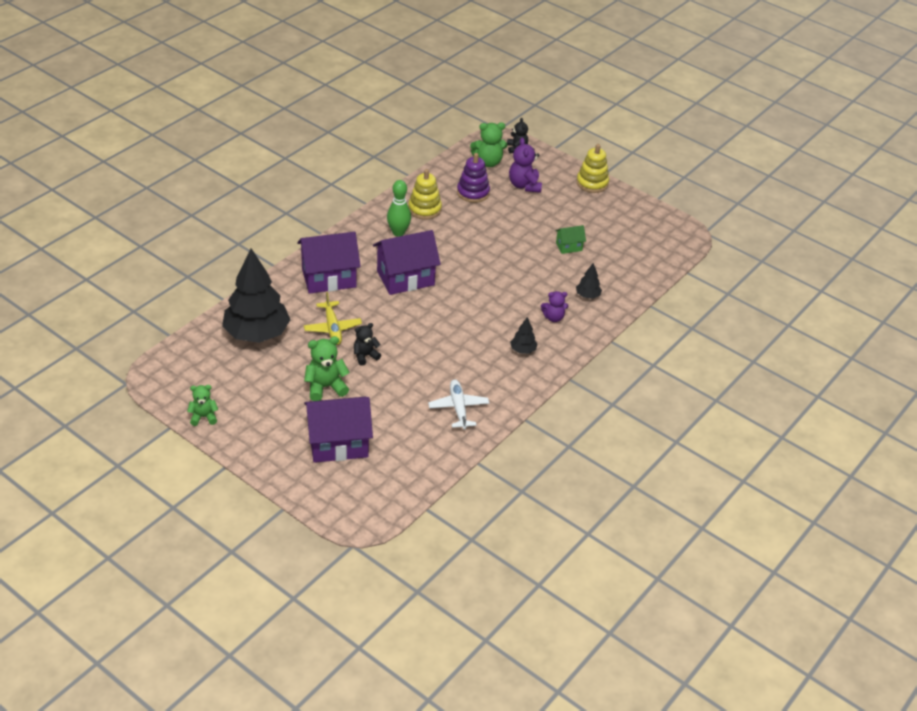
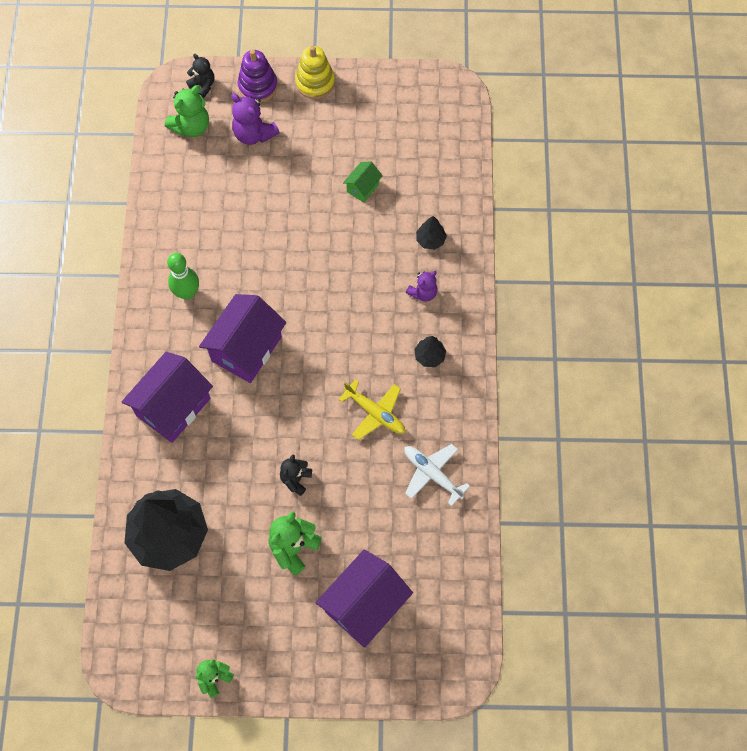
camera: 35 degrees left, 25 degrees up
(332, 328) = (234, 468): yellow plane -> yellow plane (375, 413)
(424, 209) = (185, 241): yellow stacking toy -> none
(473, 193) = (213, 182): purple stacking toy -> purple stacking toy (258, 86)

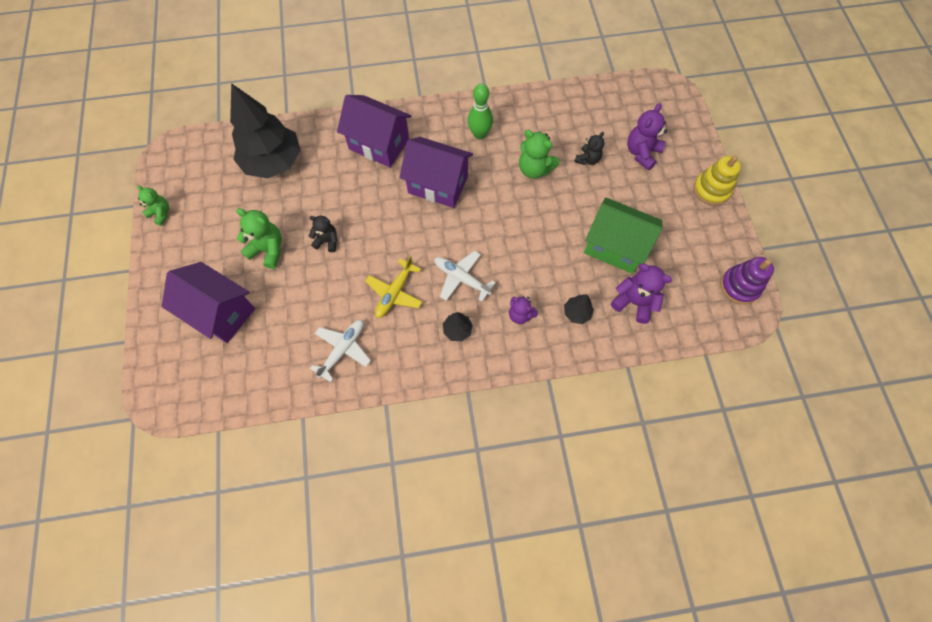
camera: 80 degrees right, 0 degrees up
(191, 126) = (633, 107): green teddy bear -> green teddy bear (534, 169)
(203, 85) = (676, 108): black teddy bear -> black teddy bear (587, 159)
(258, 86) = (690, 147): purple stacking toy -> purple stacking toy (739, 286)
(363, 188) = (615, 247): green house -> green house, size x2.08
(371, 342) = (462, 278): none -> white plane
(428, 186) = (634, 302): none -> purple teddy bear

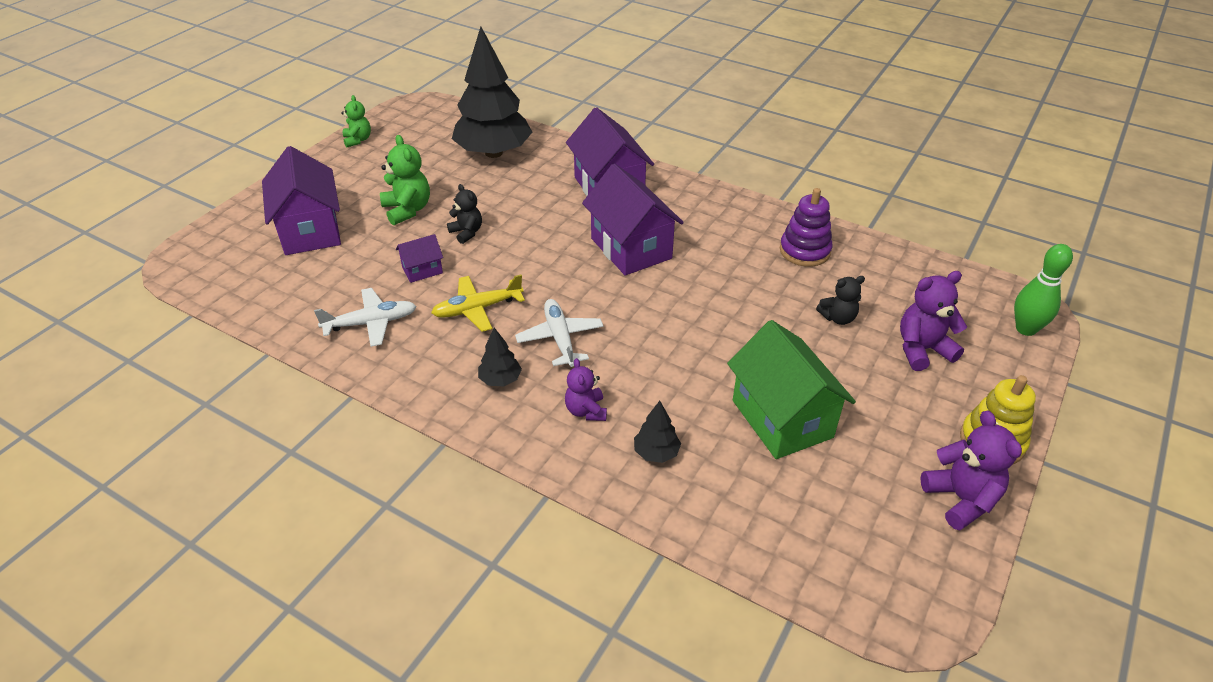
camera: 40 degrees right, 25 degrees down
(331, 289) = (422, 270): none -> purple house
(479, 134) = (727, 232): green bowling pin -> green bowling pin (1025, 329)
(534, 169) = (758, 292): green teddy bear -> none
(634, 302) = (745, 490): purple teddy bear -> purple teddy bear (961, 499)
(739, 286) = (928, 574): purple stacking toy -> purple stacking toy (804, 251)

